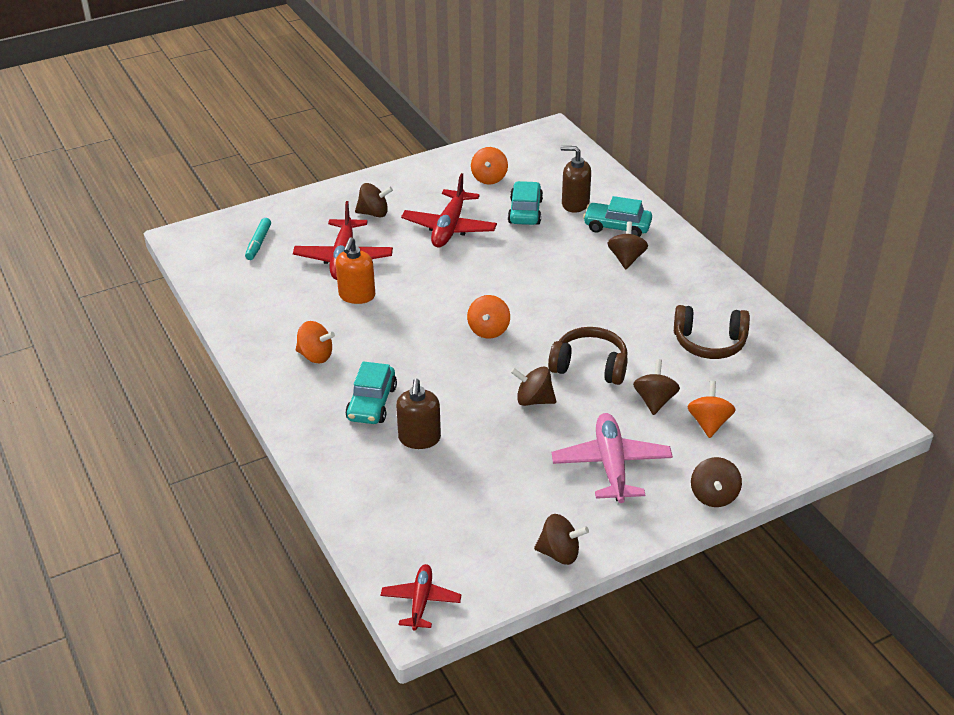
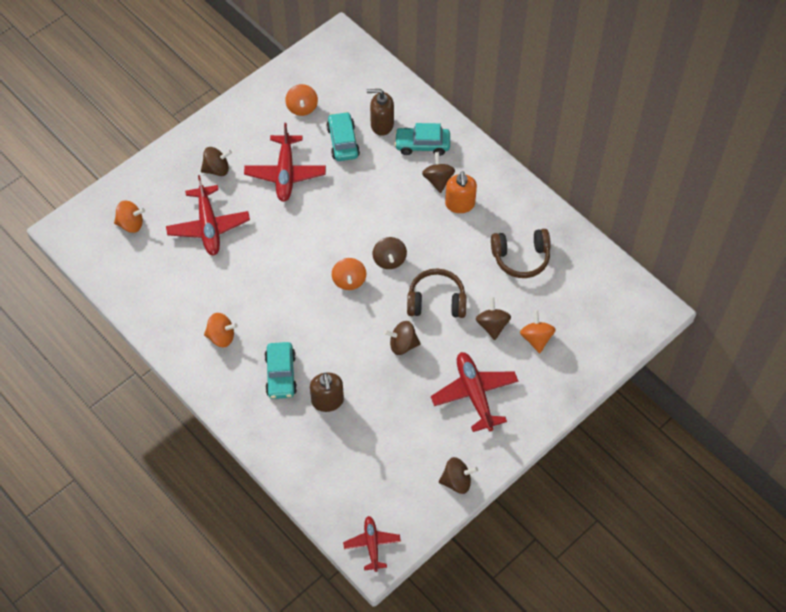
camera: 15 degrees left, 20 degrees up
(258, 243) = (131, 224): turquoise marker -> orange spinning top
(357, 296) = (233, 266): orange soap dispenser -> orange soap dispenser (460, 204)
(611, 465) = (474, 394): pink plane -> red plane
(713, 496) = (552, 406): brown spinning top -> brown spinning top (389, 260)

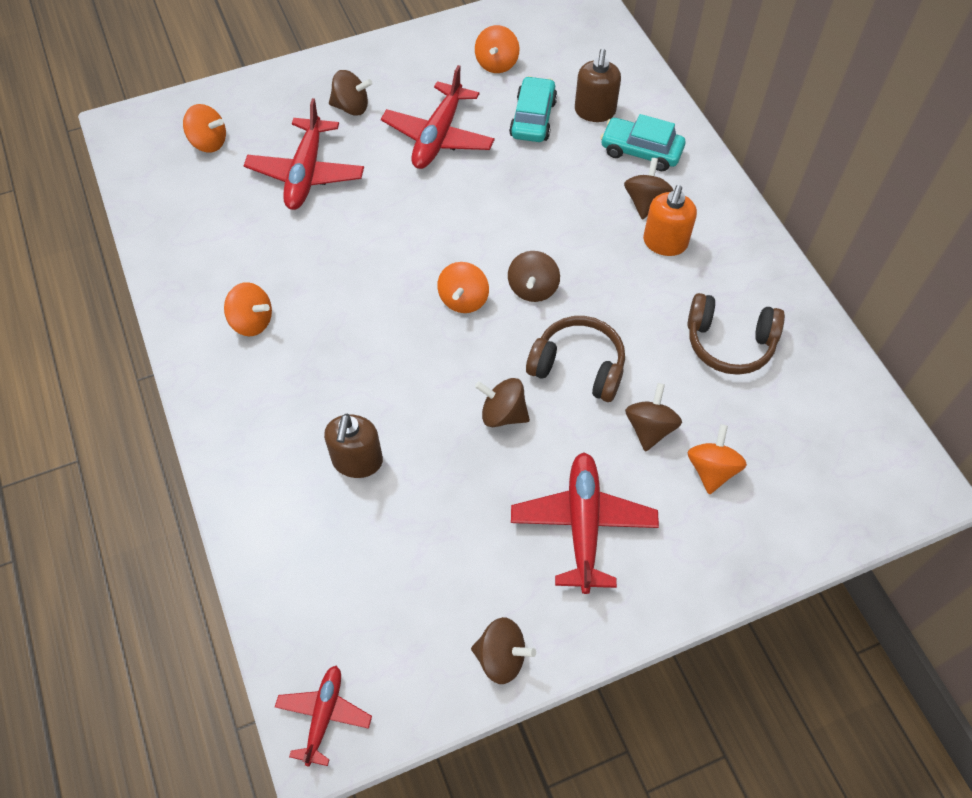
camera: 20 degrees right, 0 degrees up
(281, 375) = (308, 401): turquoise car -> none
(381, 125) = (594, 111): brown soap dispenser -> brown soap dispenser turned 105 degrees counterclockwise

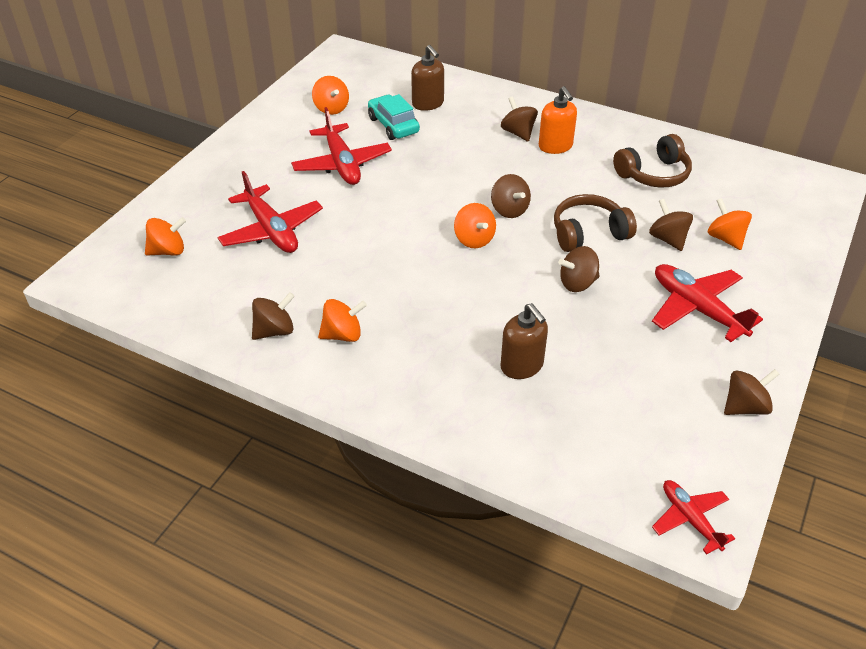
camera: 40 degrees left, 15 degrees down
(351, 107) = (257, 178): brown spinning top -> brown spinning top (275, 331)
(641, 151) = (482, 110): turquoise car -> none

